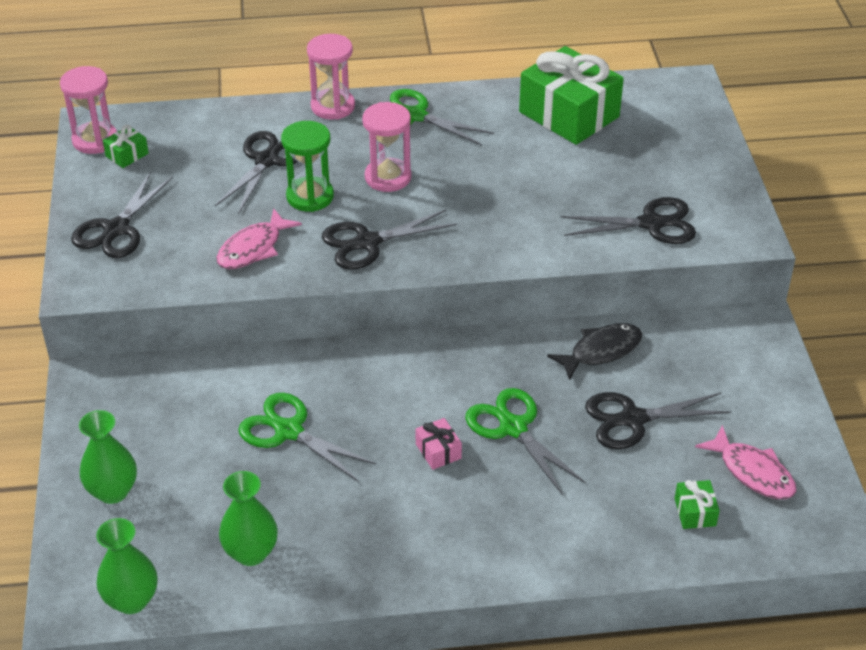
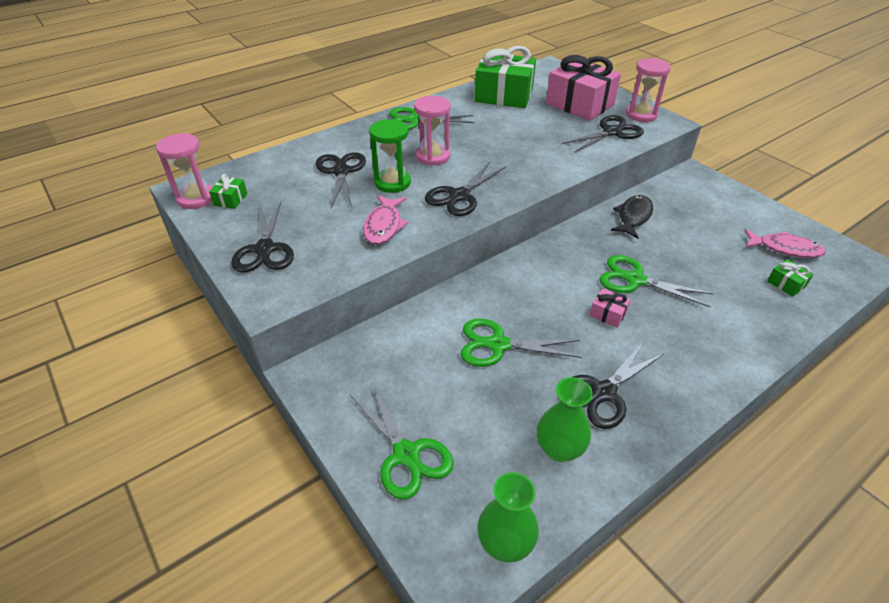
camera: 30 degrees left, 0 degrees up
(113, 491) = (406, 455): green vase -> green scissors
(333, 106) = (356, 130): pink hourglass -> pink hourglass (641, 115)
(633, 419) = (693, 247): black scissors -> black scissors (603, 392)
(657, 165) = (579, 104): none -> pink gift

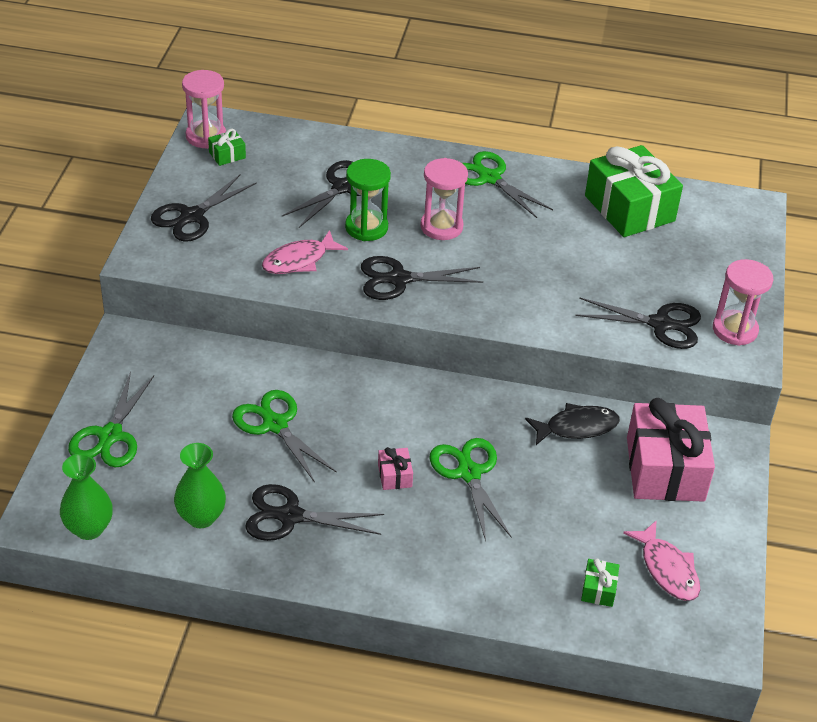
camera: 45 degrees right, 0 degrees up
(579, 104) = (690, 273): pink gift -> pink gift (665, 469)

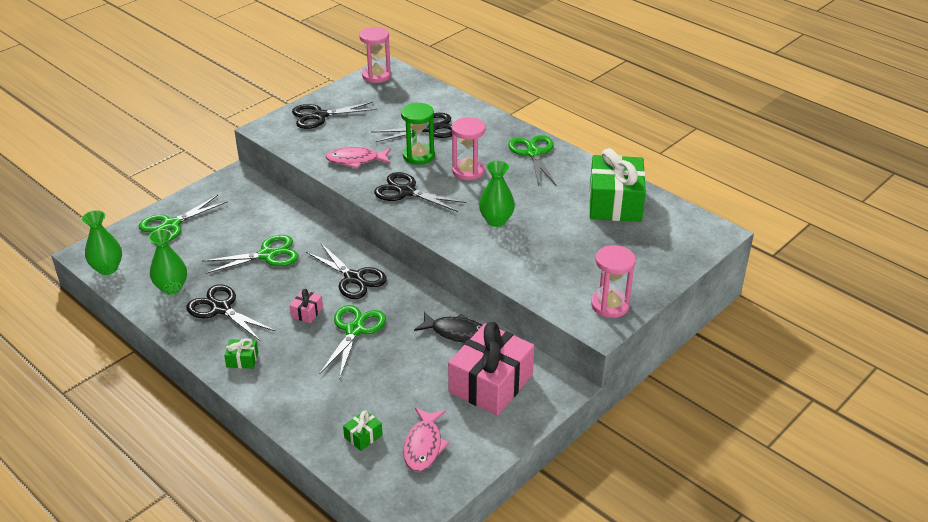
camera: 35 degrees right, 5 degrees down
(227, 155) = (377, 89): green gift -> green gift (242, 360)
(275, 424) = (267, 255): green scissors -> green scissors turned 75 degrees clockwise
(531, 277) = (496, 220): none -> green vase
(660, 324) = (557, 281): black scissors -> black scissors (354, 278)

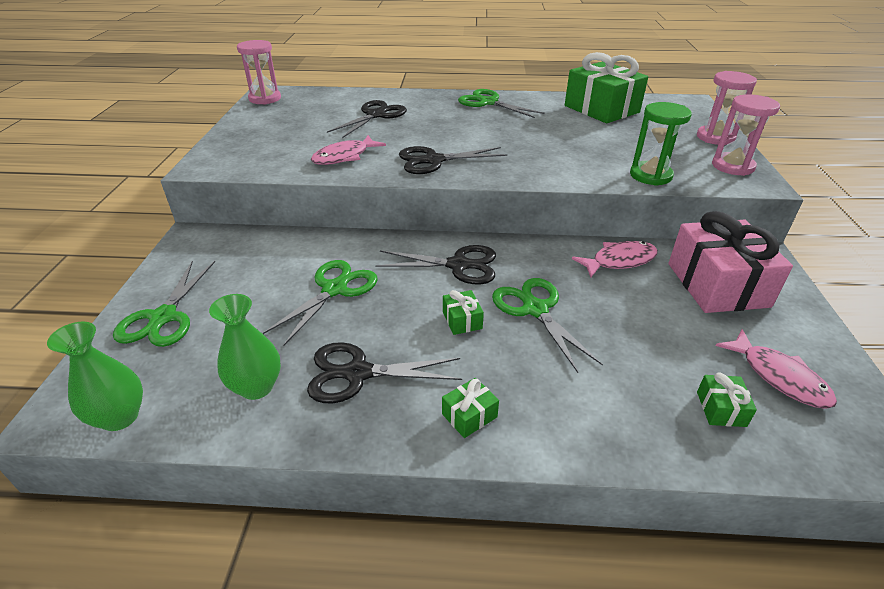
camera: 40 degrees left, 0 degrees up
(307, 312) = (462, 320): pink gift -> green gift
(319, 116) = (250, 139): black scissors -> none
(418, 156) = (399, 134): green hourglass -> green hourglass (650, 175)
(456, 332) = (619, 261): black fish -> pink fish
(468, 171) = (460, 129): pink hourglass -> pink hourglass (715, 137)
(496, 220) = (545, 150): green vase -> none

